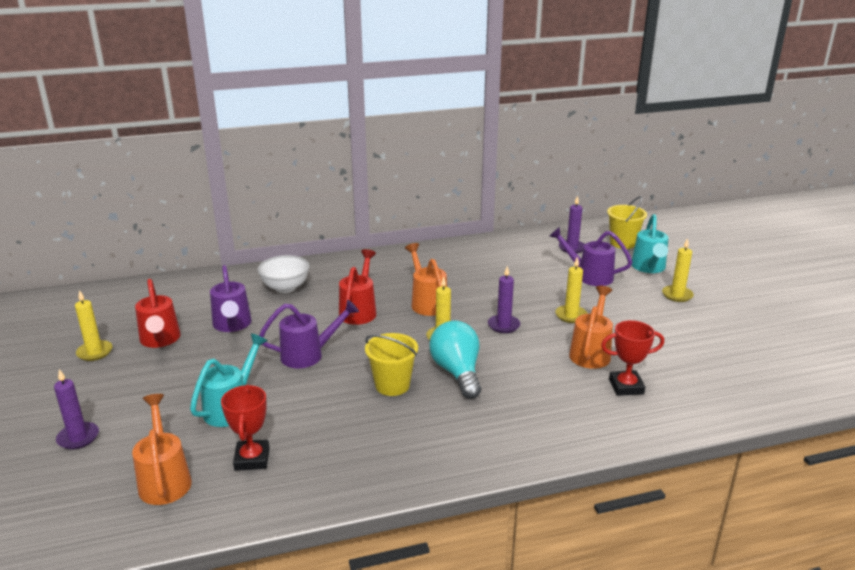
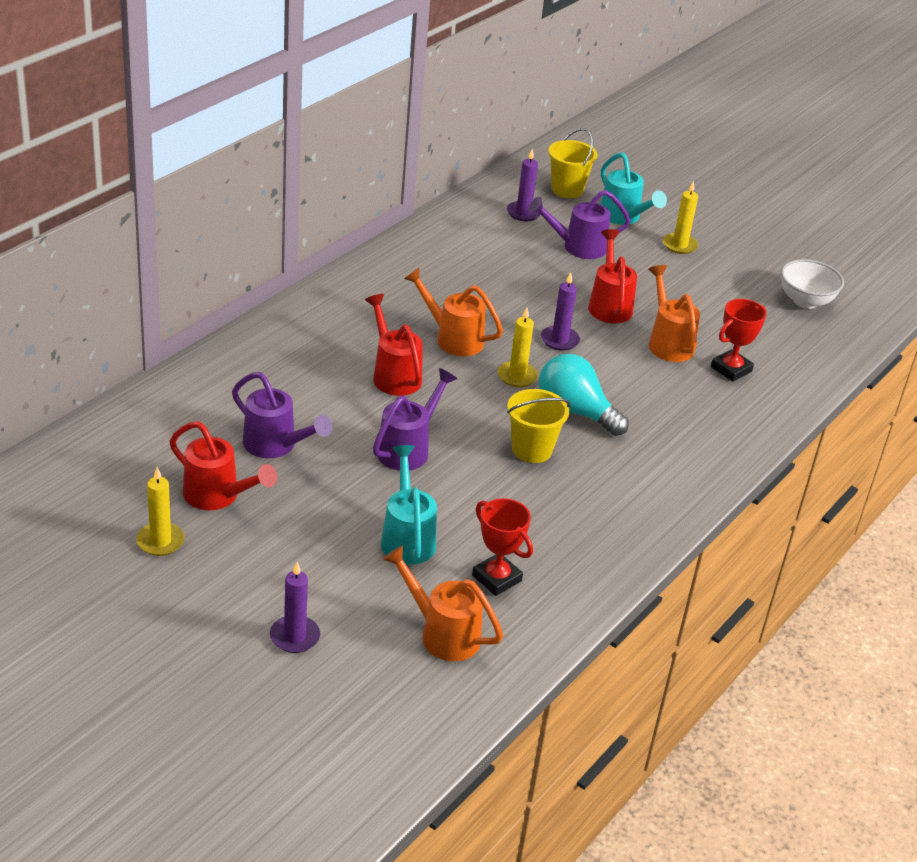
camera: 40 degrees left, 10 degrees up
(285, 288) = (271, 374): white bowl -> white bowl (805, 301)
(571, 315) = (609, 305): yellow candle -> red watering can

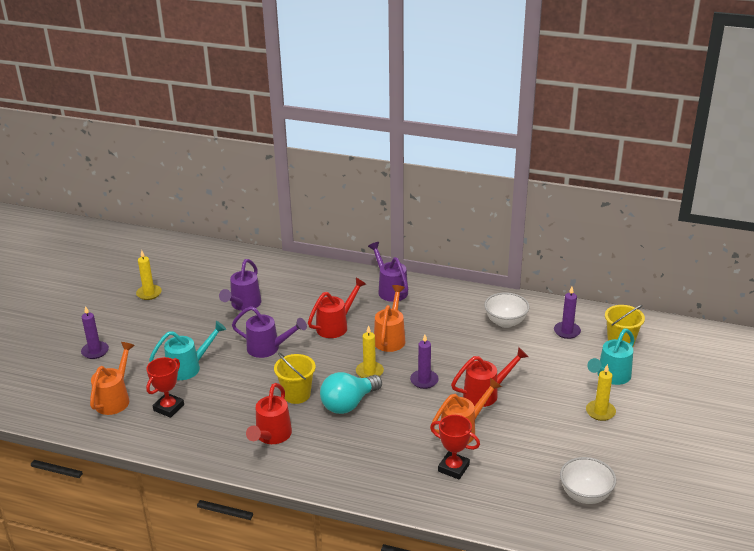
camera: 75 degrees right, 5 degrees down
(218, 496) = (192, 299): red watering can -> red watering can (271, 436)
(477, 245) = (505, 322): none -> white bowl
(575, 411) = (348, 404): turquoise light bulb -> turquoise light bulb turned 150 degrees counterclockwise
(578, 247) = (547, 364): purple watering can -> purple watering can (390, 290)

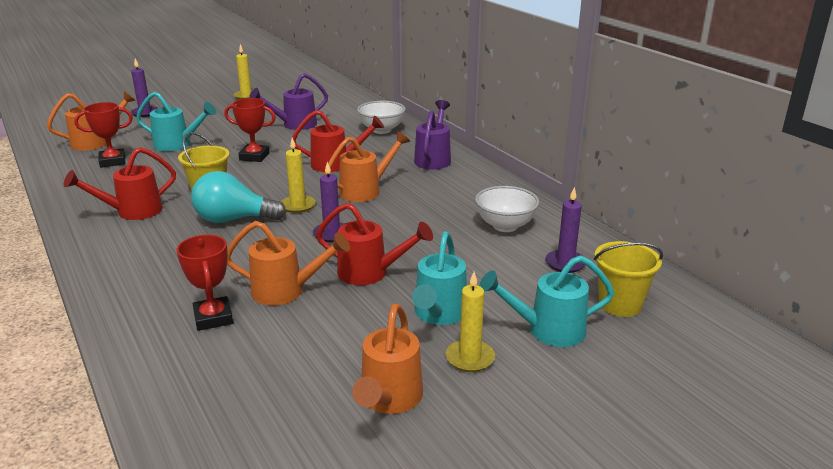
camera: 40 degrees right, 5 degrees down
(268, 348) = (254, 156): purple watering can -> red trophy
(554, 397) = (438, 314): none -> turquoise watering can
(585, 495) = (290, 434): white bowl -> white bowl (381, 130)
(598, 453) = (389, 400): none -> orange watering can

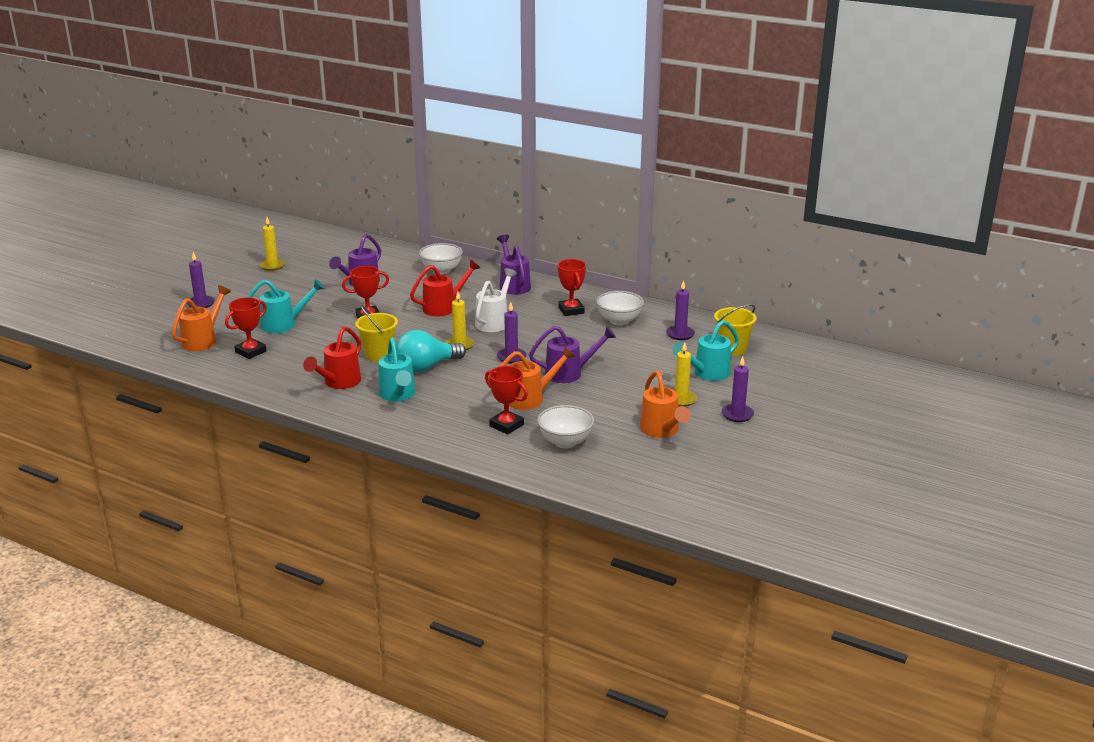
camera: 30 degrees left, 0 degrees up
(246, 368) = (565, 442): none -> white bowl
(365, 191) = (494, 322): orange watering can -> white watering can
(370, 273) = (569, 373): red watering can -> purple watering can
(438, 314) = (639, 383): turquoise watering can -> turquoise watering can (398, 395)
(463, 199) = (571, 310): none -> red trophy
(528, 414) = (737, 414): none -> purple candle

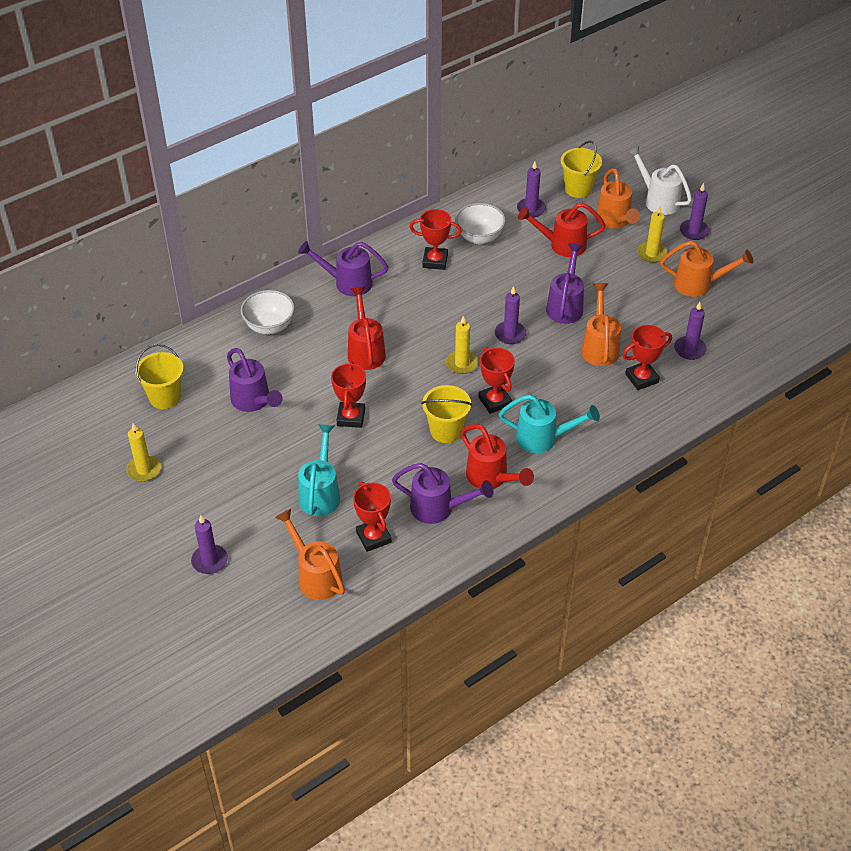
camera: 65 degrees left, 20 degrees up
(293, 369) = (438, 508): none -> purple watering can
(344, 256) = (165, 397): none -> yellow bucket
(426, 367) = (495, 401): turquoise light bulb -> red trophy
(494, 322) = (425, 323): white watering can -> white watering can (658, 200)
(565, 442) = (689, 349): white bowl -> purple candle
(647, 356) = (562, 245): none -> red watering can
(707, 374) = (615, 221): turquoise watering can -> orange watering can

